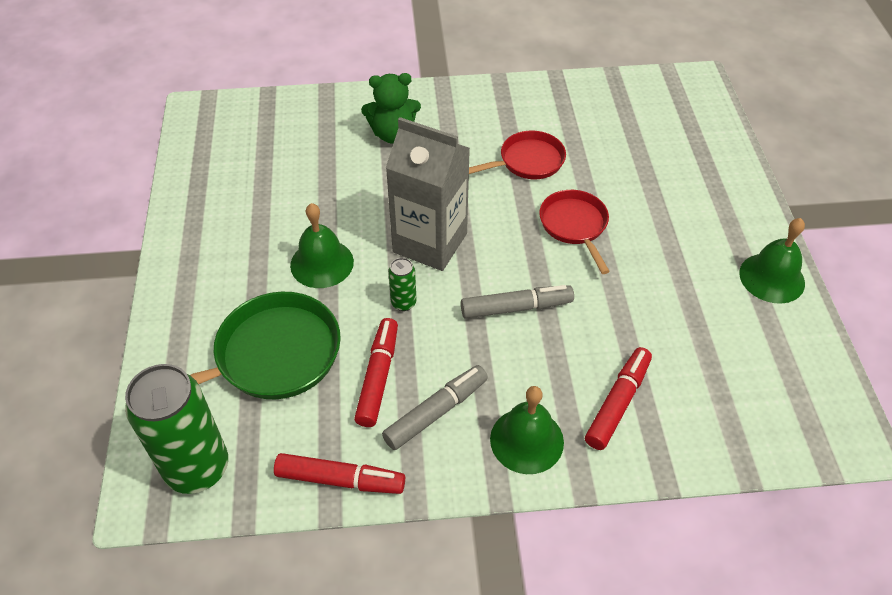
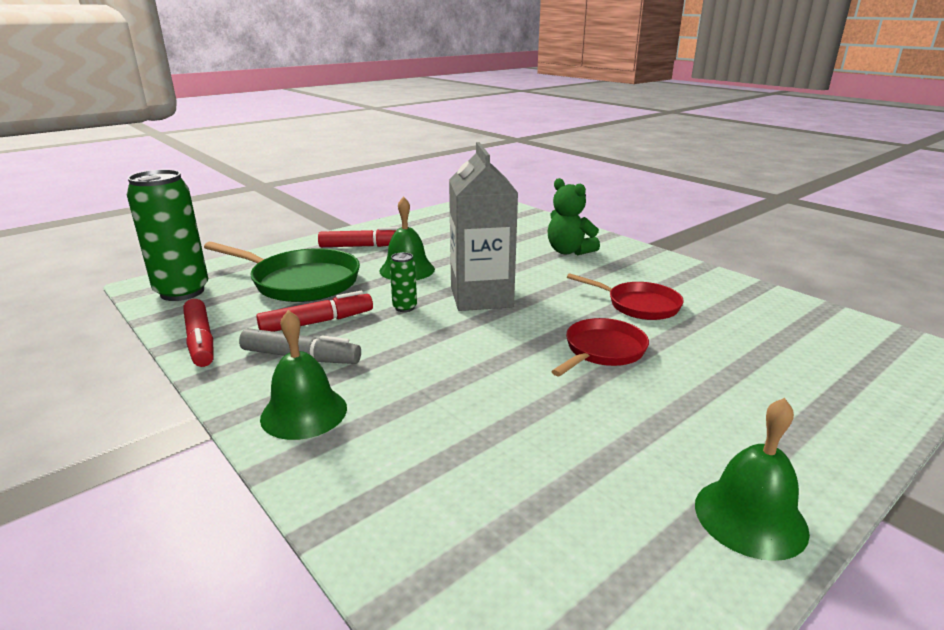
camera: 55 degrees right, 25 degrees down
(516, 308) = (460, 355): grey marker -> none
(618, 403) = (401, 454): red marker -> red marker (363, 246)

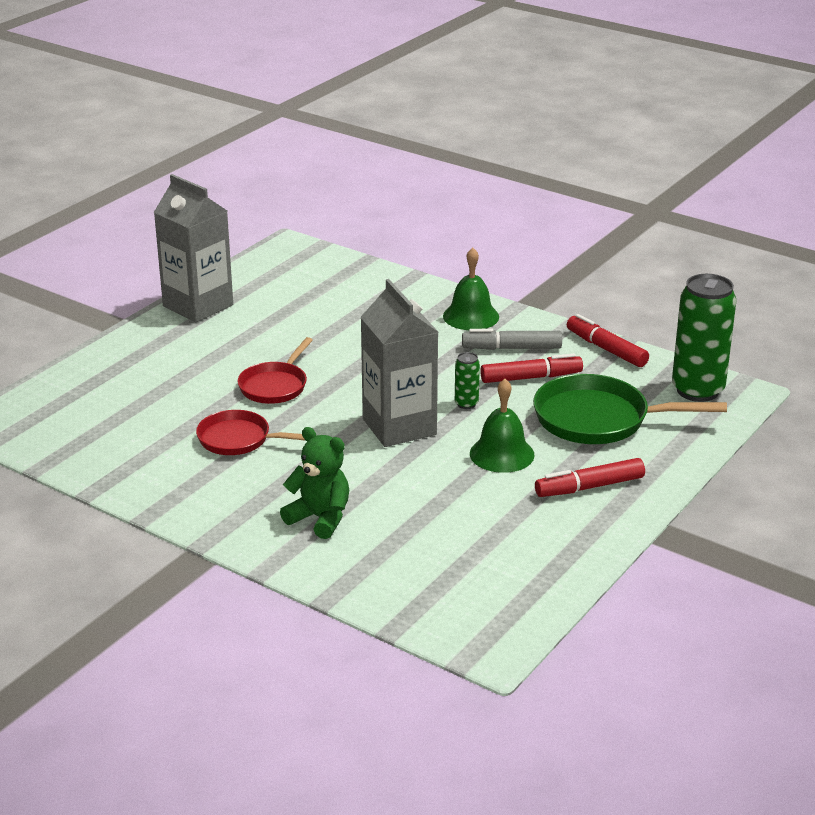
camera: 165 degrees right, 5 degrees up
(317, 322) = (531, 378): red marker -> red marker turned 150 degrees counterclockwise
(750, 517) = (198, 306): green bell -> grey carton

